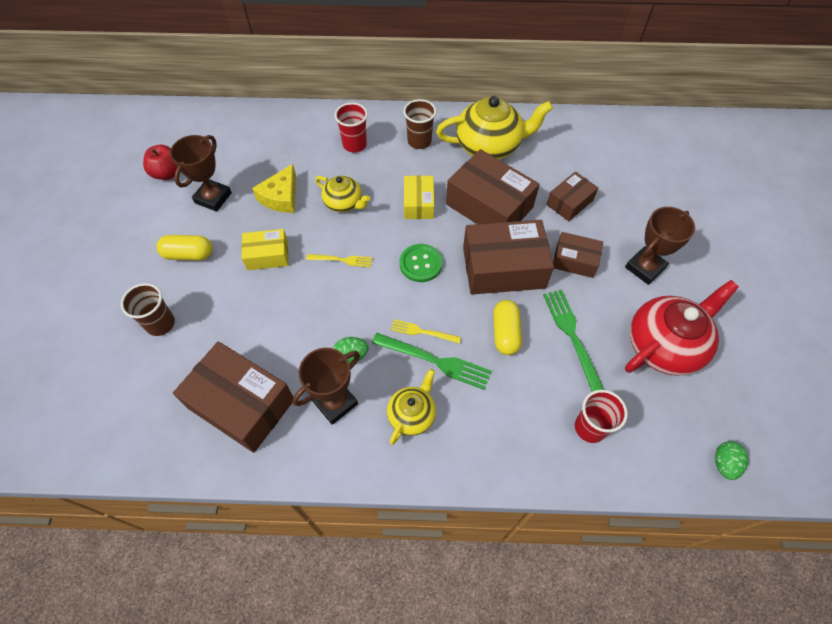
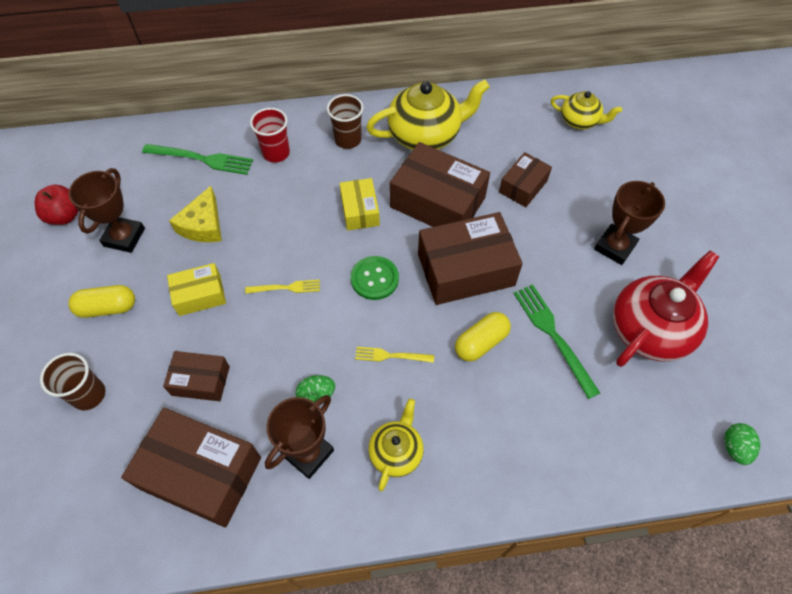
camera: 10 degrees left, 0 degrees up
(344, 203) = (276, 221): yellow teapot -> yellow teapot (580, 121)
(436, 361) = (412, 387): green fork -> green fork (203, 159)
(505, 333) = (481, 342): yellow capsule -> yellow capsule turned 60 degrees clockwise
(574, 260) = (540, 250): brown box -> brown box (200, 381)
(590, 428) = (590, 433): red cup -> none

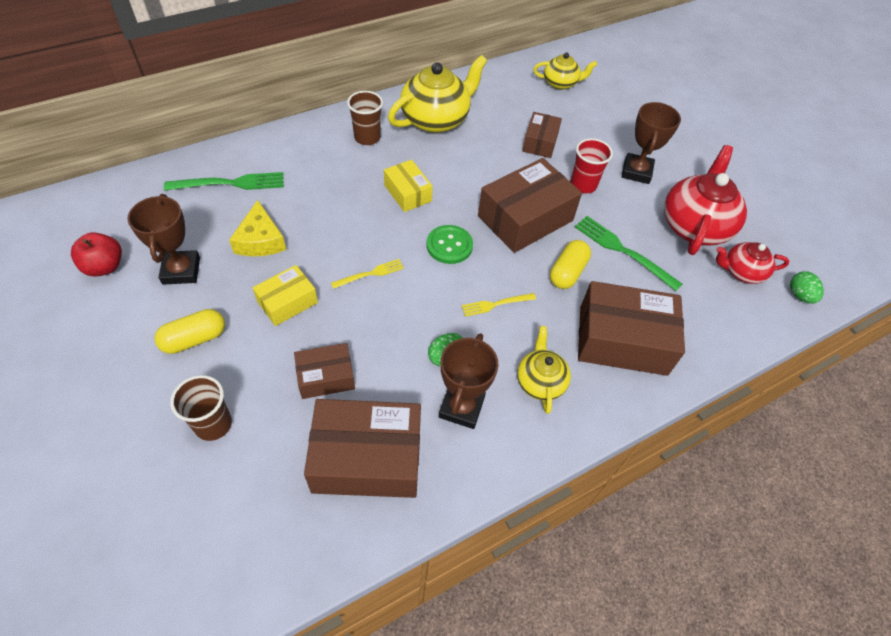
camera: 25 degrees left, 5 degrees down
(276, 153) = (303, 162): red cup -> red cup (583, 185)
(437, 202) = (474, 171): brown box -> brown box (622, 340)
(678, 399) = (742, 272): none -> red teapot

